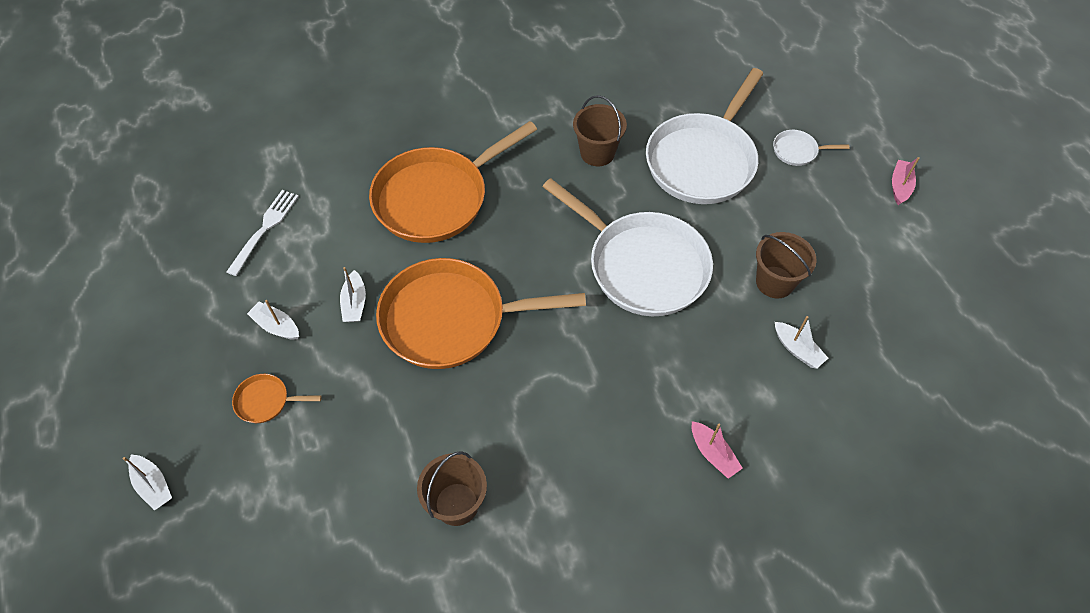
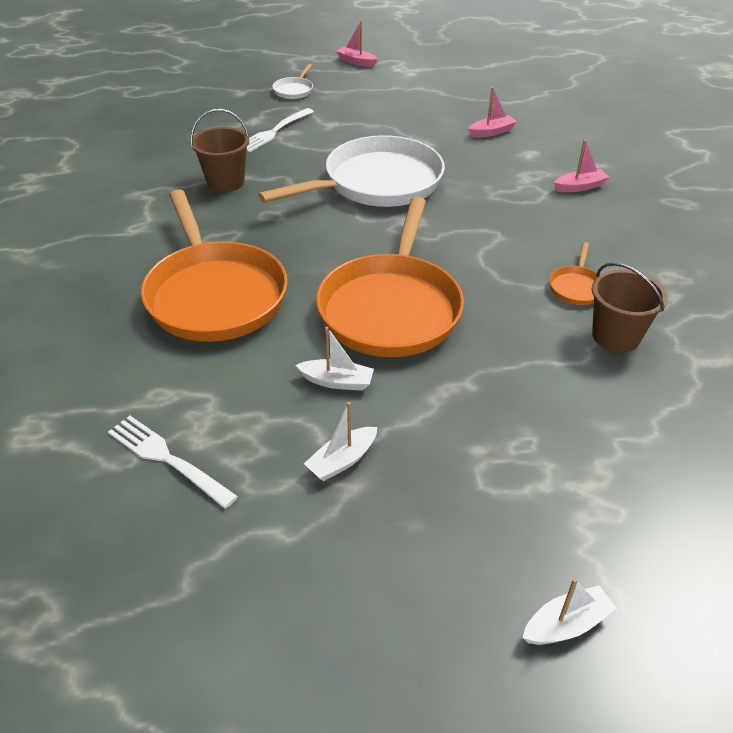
camera: 75 degrees left, 15 degrees down
(266, 401) = (456, 482): orange pan -> orange pan (576, 287)
(703, 160) = (274, 131): white pan -> white fork
(774, 282) = (423, 127): brown bucket -> none
(797, 349) = (491, 132): white boat -> pink boat

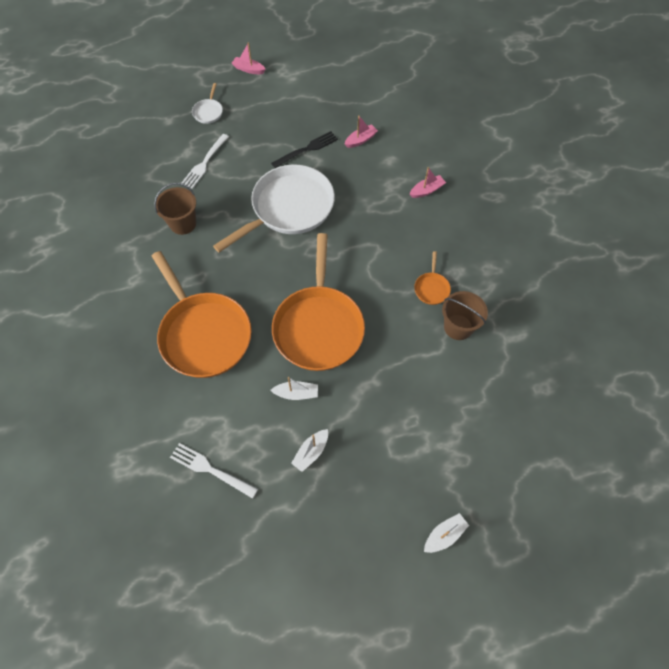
camera: 10 degrees left, 20 degrees up
(415, 133) = (307, 149): none -> black fork

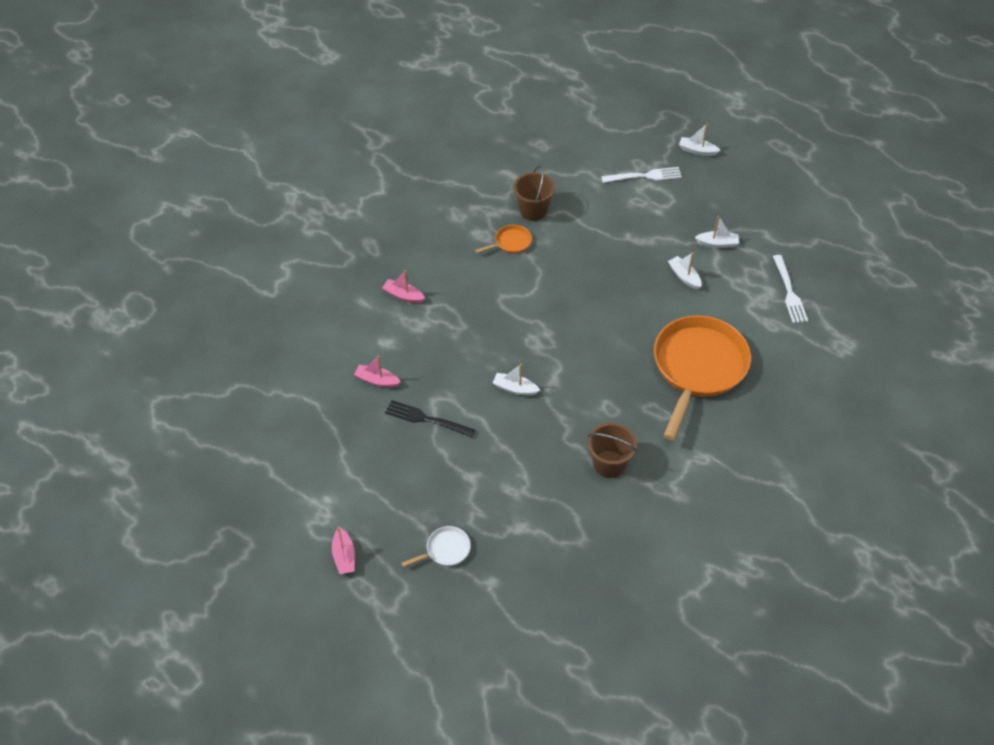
camera: 125 degrees left, 10 degrees down
(205, 163) = (520, 500): white fork -> white fork (644, 176)
(289, 208) = (515, 388): white pan -> white boat
(318, 326) = (615, 295): orange pan -> none

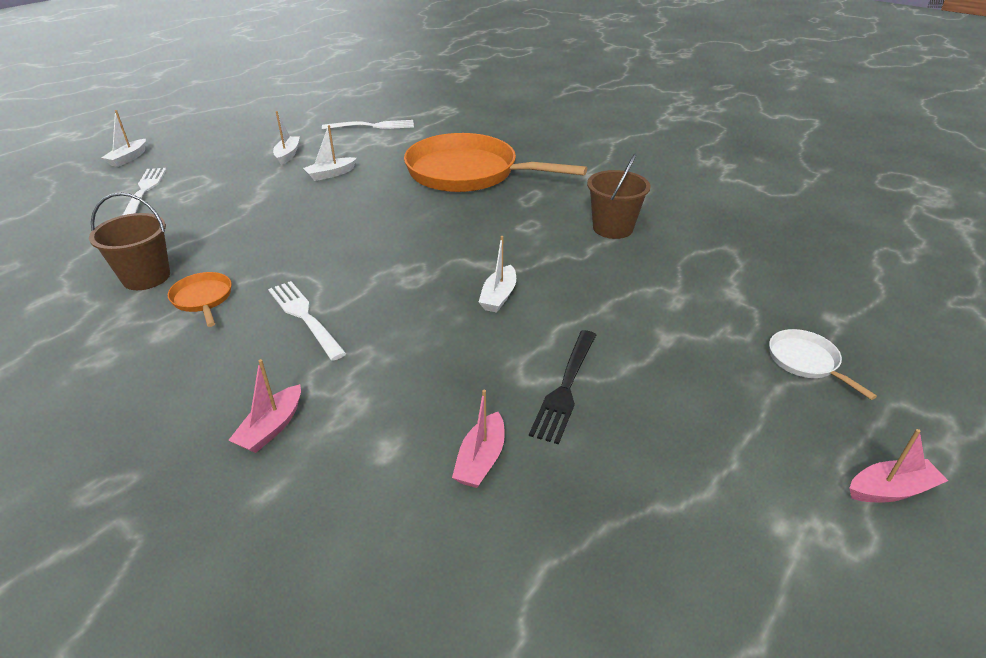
camera: 90 degrees left, 15 degrees down
(493, 293) = (305, 317): none -> white fork

